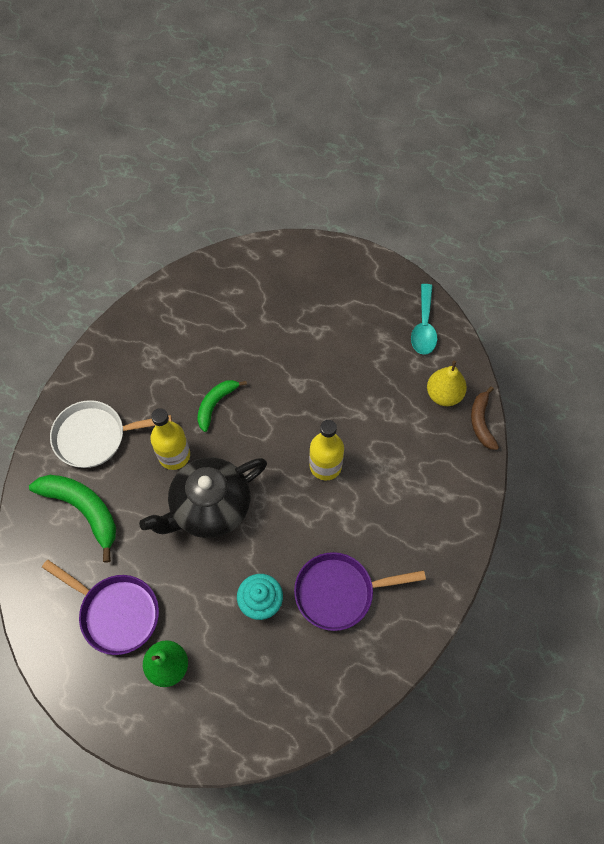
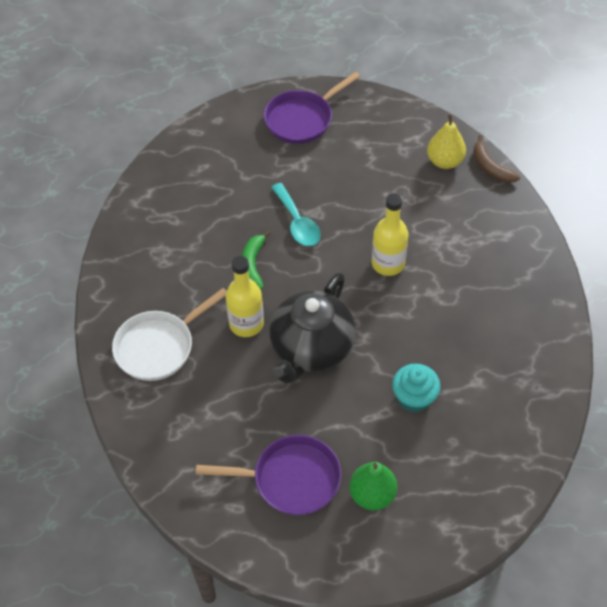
camera: 30 degrees left, 10 degrees down
(83, 510) = (194, 412): green banana -> none
(339, 592) = (475, 353): purple pan -> purple pan (302, 119)
(424, 327) = (389, 119): turquoise spoon -> turquoise spoon (297, 223)

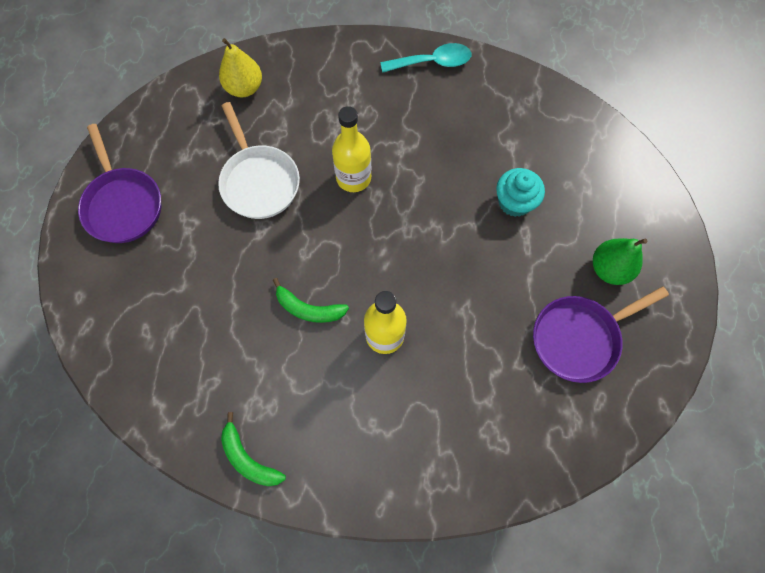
camera: 75 degrees left, 15 degrees up
(121, 259) = (248, 458): none -> green banana
(159, 347) = (386, 438): white pan -> white pan (259, 181)
(291, 479) = (579, 338): purple pan -> purple pan turned 135 degrees counterclockwise
(297, 223) = (269, 248): turquoise spoon -> turquoise spoon (433, 62)
(311, 348) = (434, 278): black teapot -> none
(490, 167) = (268, 52): brown banana -> none

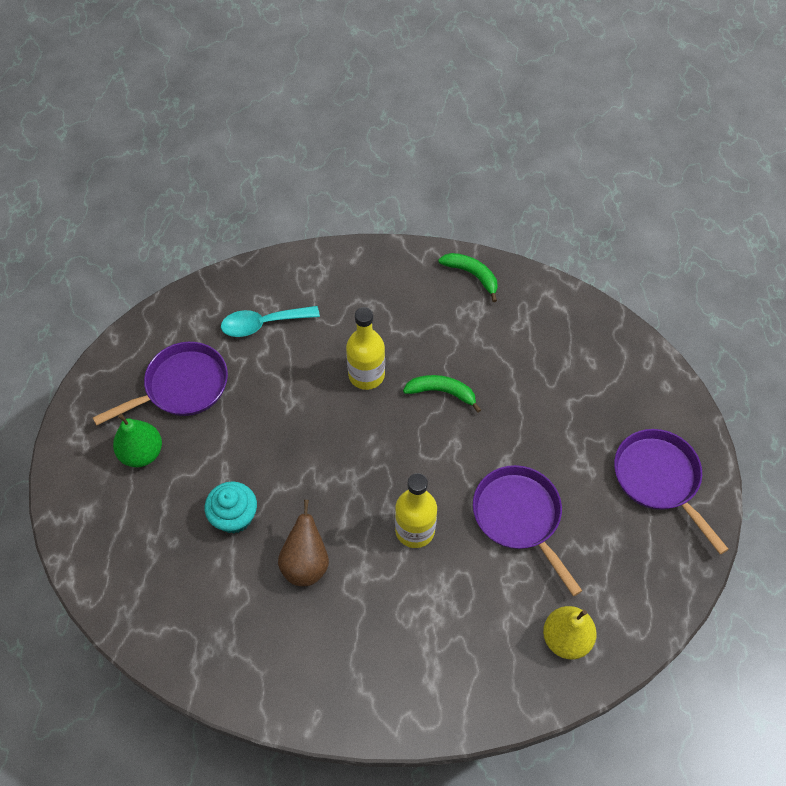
camera: 175 degrees right, 10 degrees down
(259, 181) = (519, 517): white pan -> purple pan
(433, 62) = (330, 699): turquoise spoon -> turquoise spoon (262, 324)
(450, 158) = (305, 563): none -> brown pear

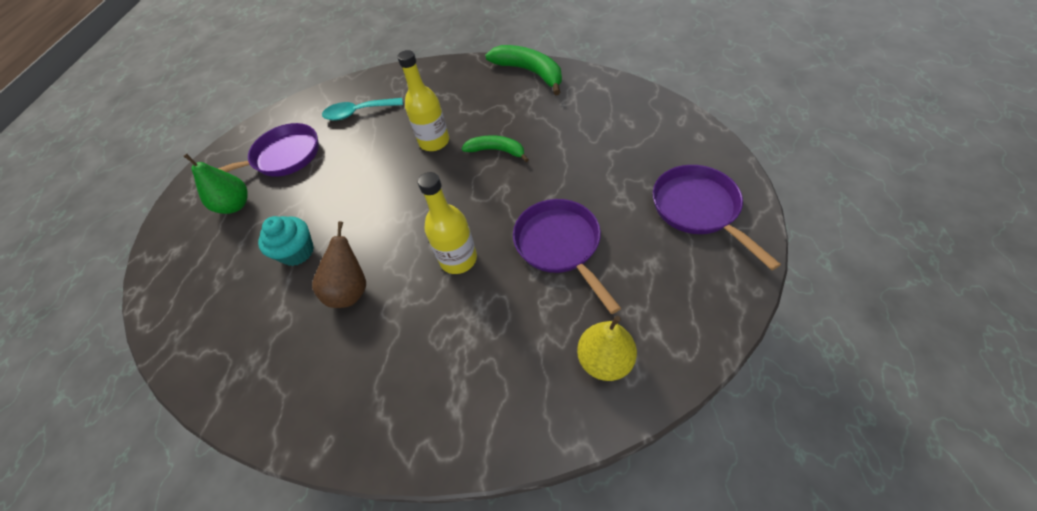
camera: 10 degrees right, 5 degrees down
(472, 275) = (530, 72): green banana -> green banana, size x1.62

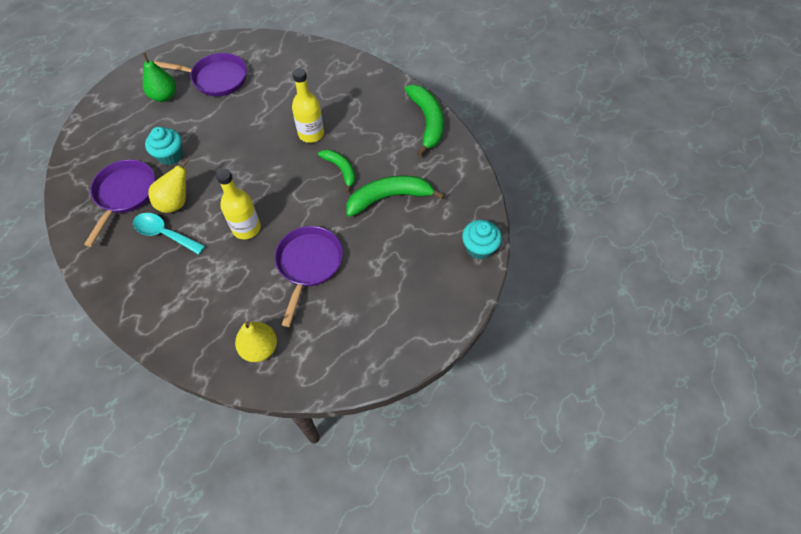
camera: 30 degrees right, 5 degrees up
(351, 290) = (176, 202): brown pear -> yellow pear
(358, 113) = (287, 75): turquoise spoon -> turquoise spoon (164, 234)
(567, 143) = (389, 197): none -> green banana
(689, 128) = (479, 248): none -> turquoise cupcake
(698, 209) = (413, 307): purple pan -> purple pan (125, 194)

